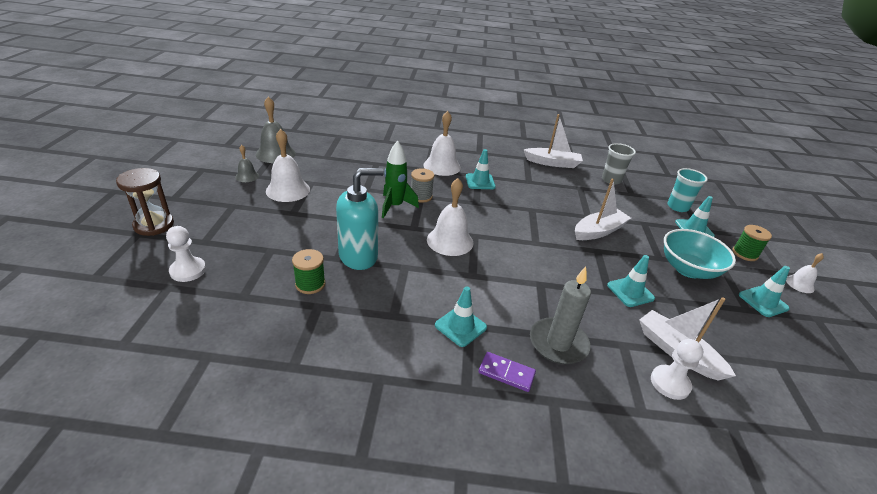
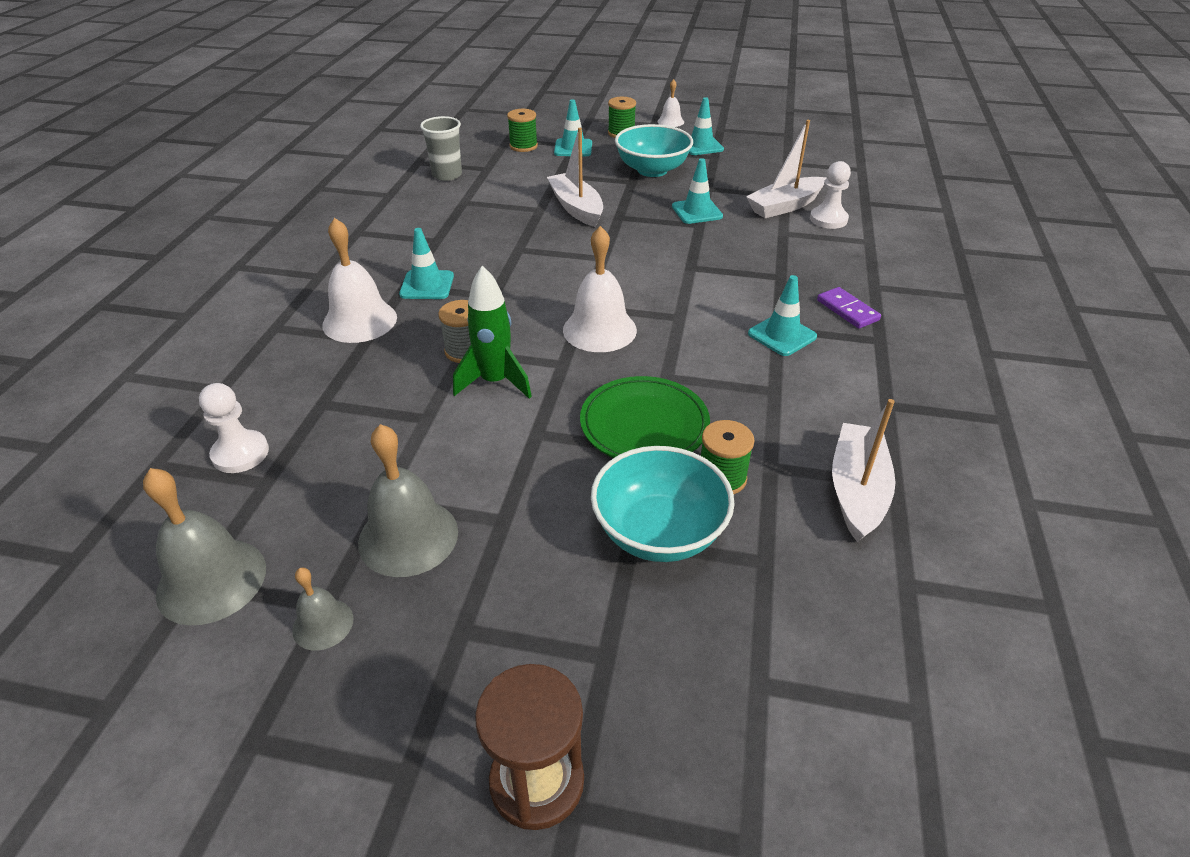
camera: 80 degrees left, 5 degrees up
(188, 270) = (705, 661): white pawn -> white pawn (240, 453)
(273, 259) = (659, 532): none -> turquoise bowl
(288, 190) = (408, 536): white bell -> grey bell
(358, 256) = (644, 425): turquoise soap dispenser -> green plate
(506, 373) = (847, 310): purple domino -> purple domino turned 60 degrees counterclockwise
(552, 163) = (382, 211): white boat -> white boat (857, 490)
(558, 343) = (792, 271): grey candle -> none
(677, 207) = (523, 146): turquoise cup -> green spool

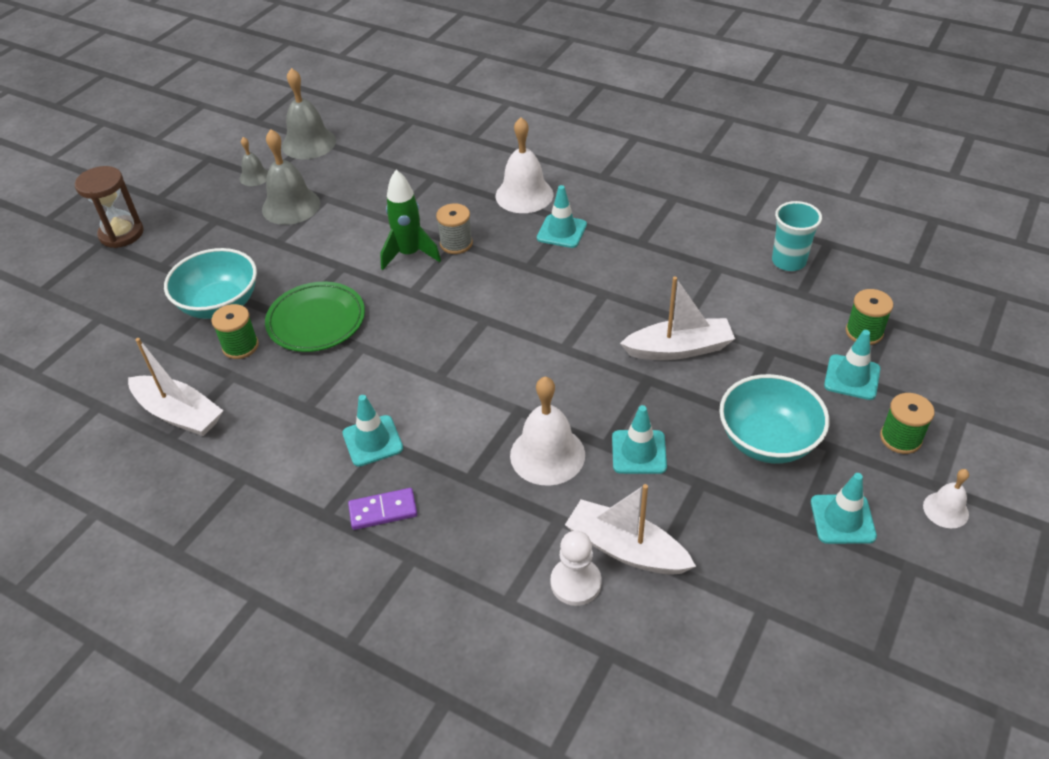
camera: 110 degrees right, 5 degrees up
(240, 453) = (402, 148): white pawn -> none
(447, 175) = (788, 261): grey cup -> turquoise cup
(599, 330) = (445, 321): white bell -> white bell (547, 455)
(785, 206) = (626, 549): white boat -> white boat turned 45 degrees counterclockwise

